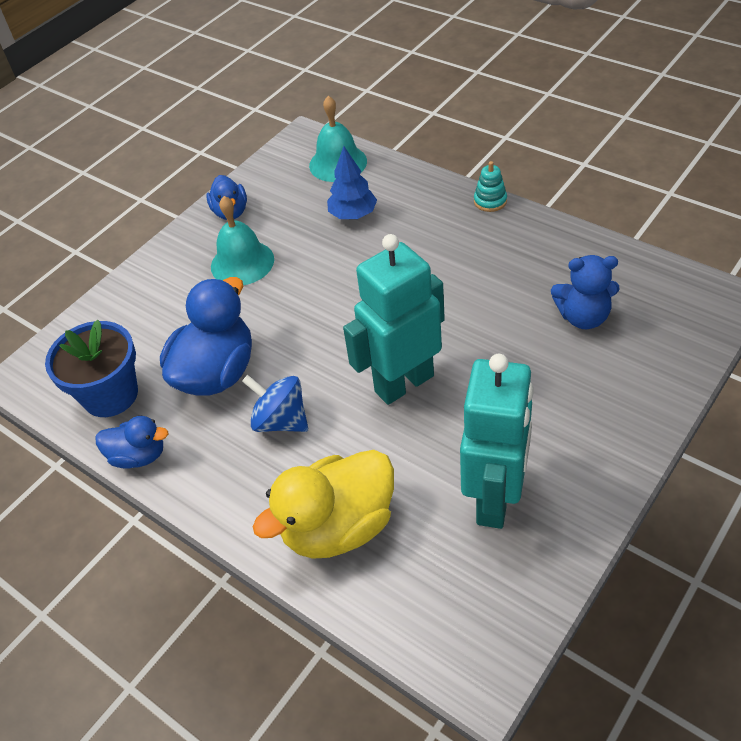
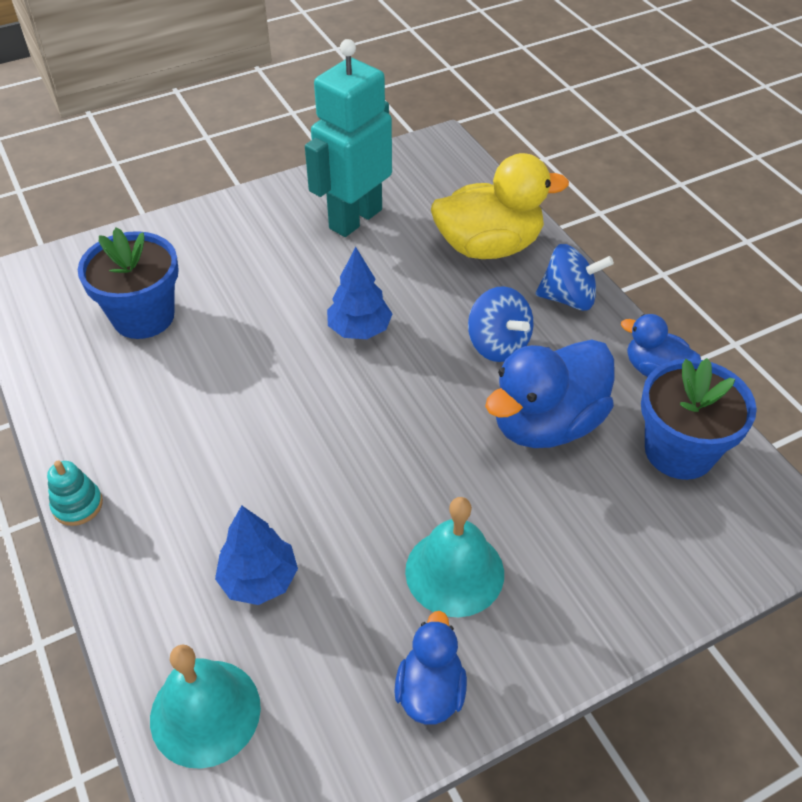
camera: 160 degrees left, 0 degrees up
(235, 498) = (568, 298): none -> blue spinning top
(403, 383) = (359, 329): turquoise robot -> blue tree
(583, 317) = (143, 316): blue teddy bear -> blue flower pot

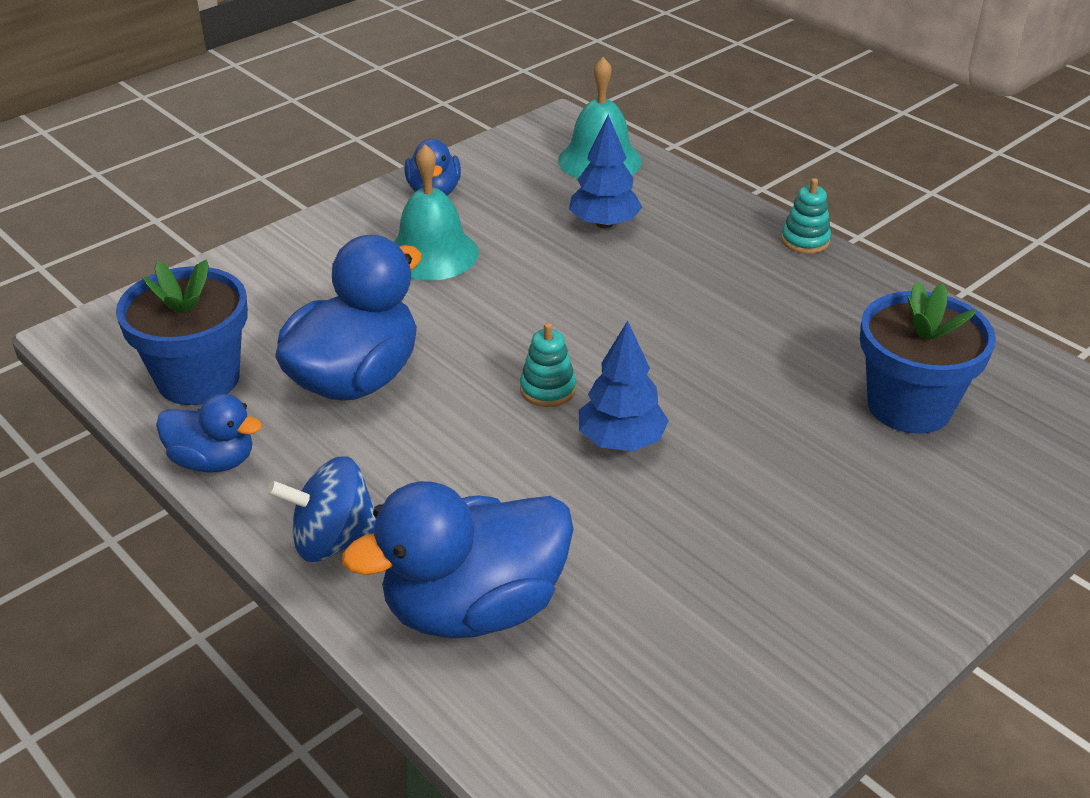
camera: 165 degrees right, 10 degrees down
(355, 219) = (720, 617): turquoise robot -> none
(395, 382) = (547, 389): none -> turquoise stacking toy
(489, 246) = (474, 607): yellow duck -> blue duck
(498, 345) = (429, 455): blue spinning top -> none

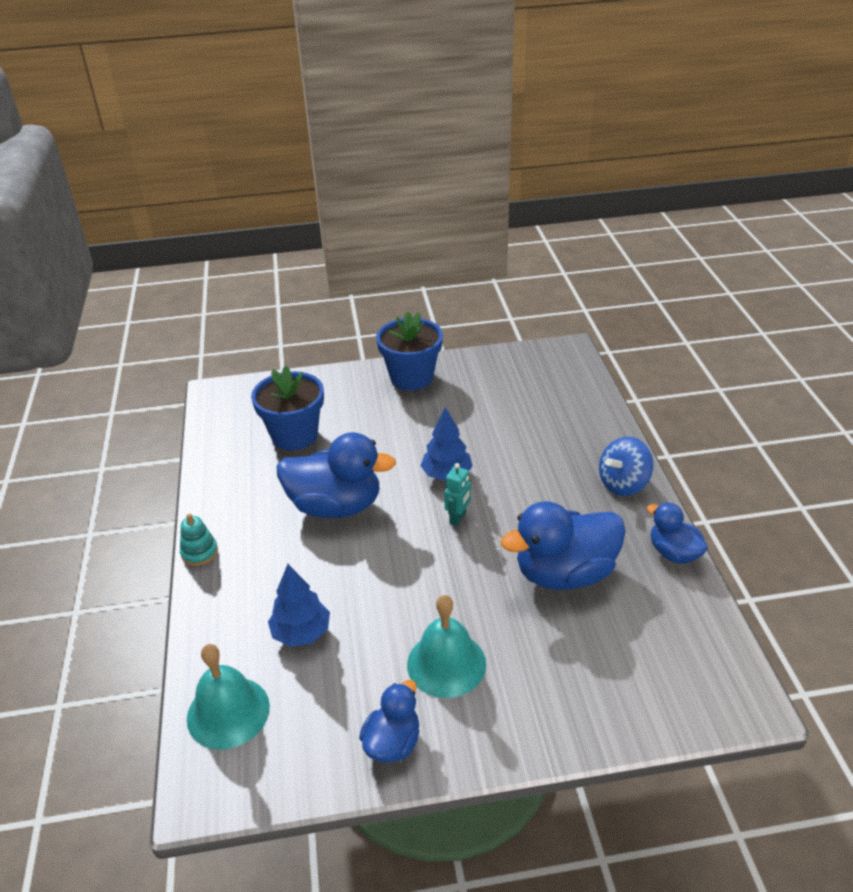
camera: 145 degrees left, 0 degrees up
(198, 379) = (667, 619): blue flower pot -> blue flower pot (411, 377)
(334, 540) = (623, 484): blue spinning top -> blue spinning top turned 120 degrees clockwise
(474, 607) = (574, 433): blue duck -> blue duck (335, 506)
(547, 389) = (458, 518): turquoise stacking toy -> turquoise robot

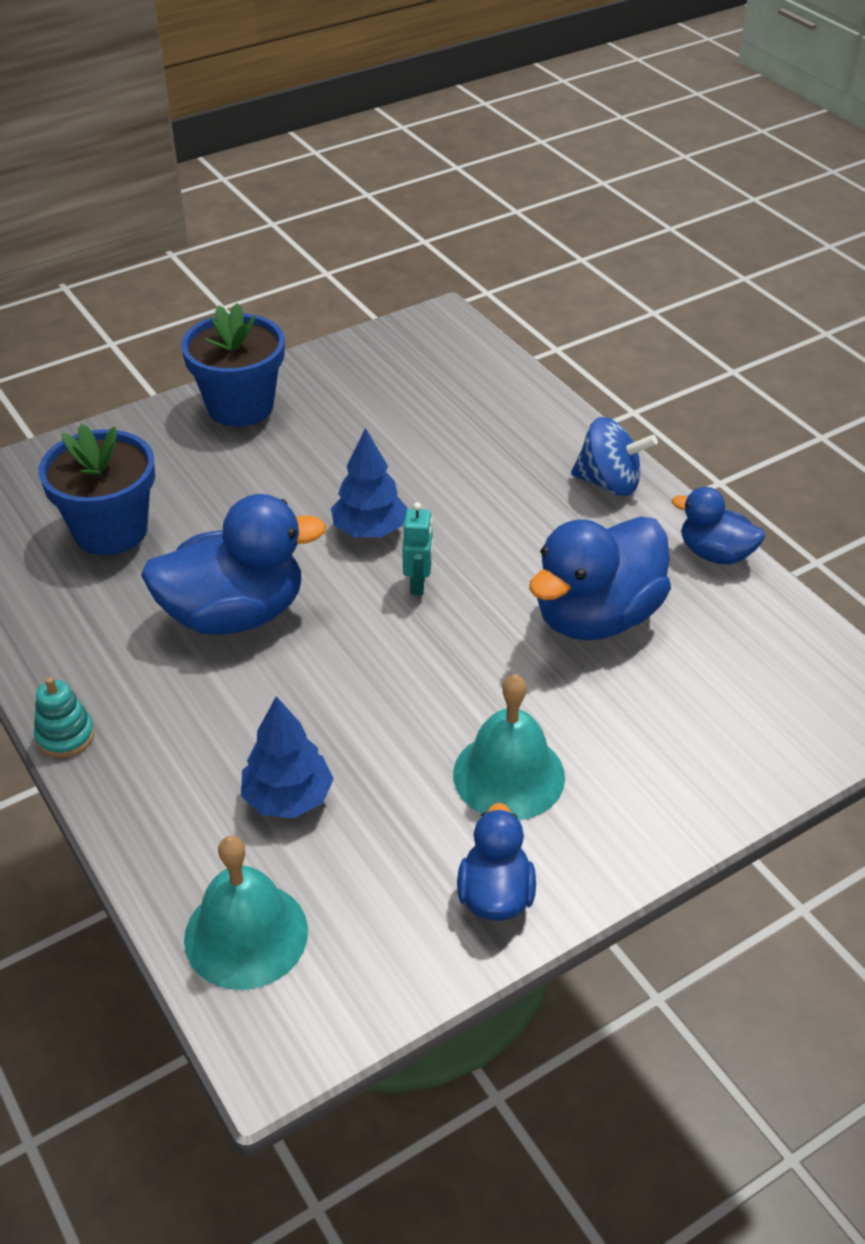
camera: 25 degrees left, 5 degrees up
(623, 484) = (609, 483): blue spinning top -> blue spinning top turned 105 degrees counterclockwise

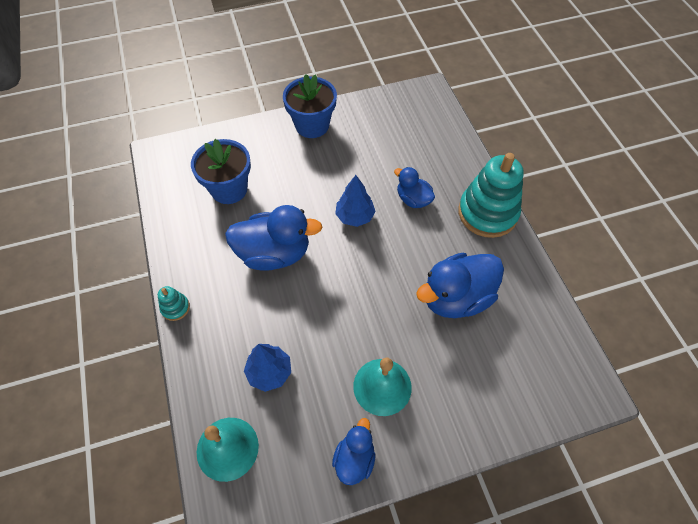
camera: 15 degrees right, 15 degrees up
(418, 584) = (370, 256): turquoise robot -> none
(609, 483) = (487, 213): blue spinning top -> turquoise stacking toy
(715, 554) = (531, 272): blue duck -> blue duck (413, 199)

